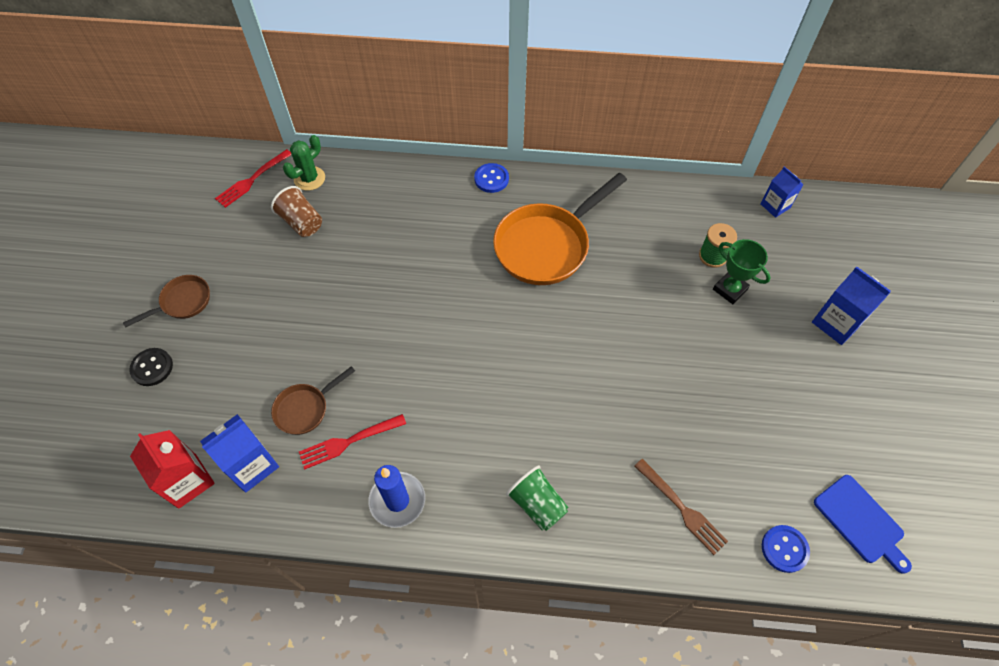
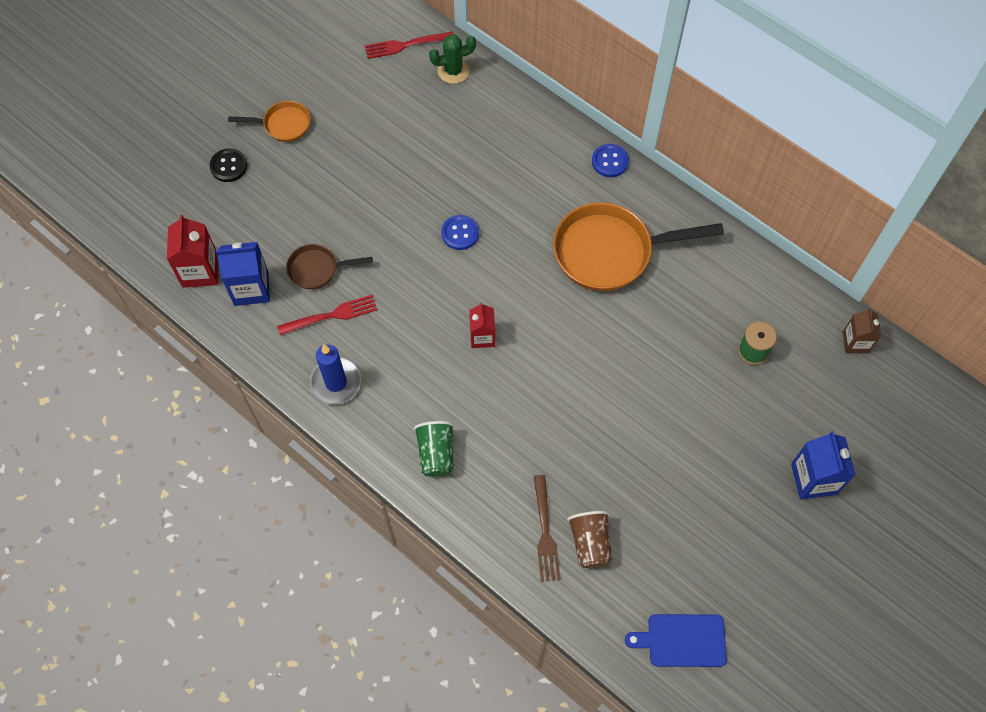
camera: 35 degrees right, 5 degrees up
(182, 302) = (283, 125): brown pan -> orange pan
(301, 222) = (419, 108): brown cup -> brown cup (590, 543)
(348, 442) = (331, 315): red fork -> red fork turned 150 degrees clockwise
(497, 375) = (482, 337): none -> red carton
(730, 289) = (742, 389): green trophy -> none
(775, 206) = (855, 342): blue carton -> brown carton
(784, 549) = (600, 616): blue button -> blue button (460, 233)
(861, 521) = (682, 640): blue cutting board -> blue cutting board turned 90 degrees clockwise

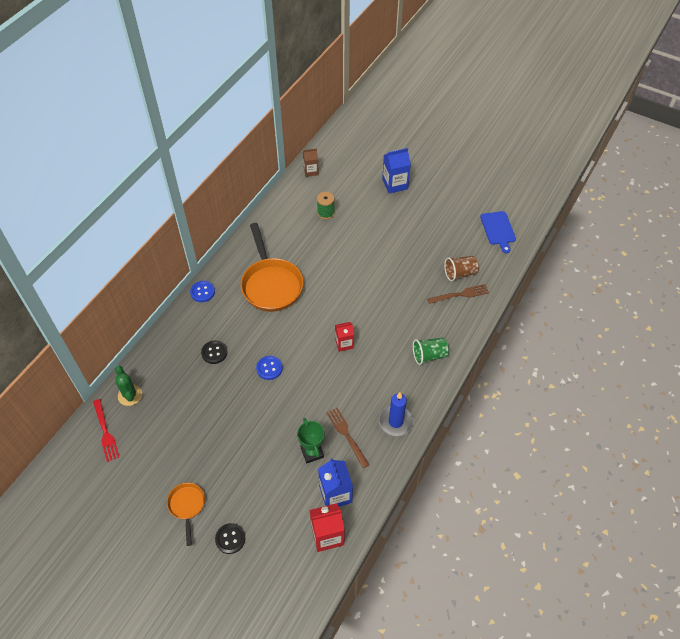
camera: 100 degrees left, 10 degrees down
(317, 269) = (312, 452): brown pan -> green trophy
(331, 315) = (346, 435): red fork -> brown fork
(500, 168) = (214, 352): none -> black button

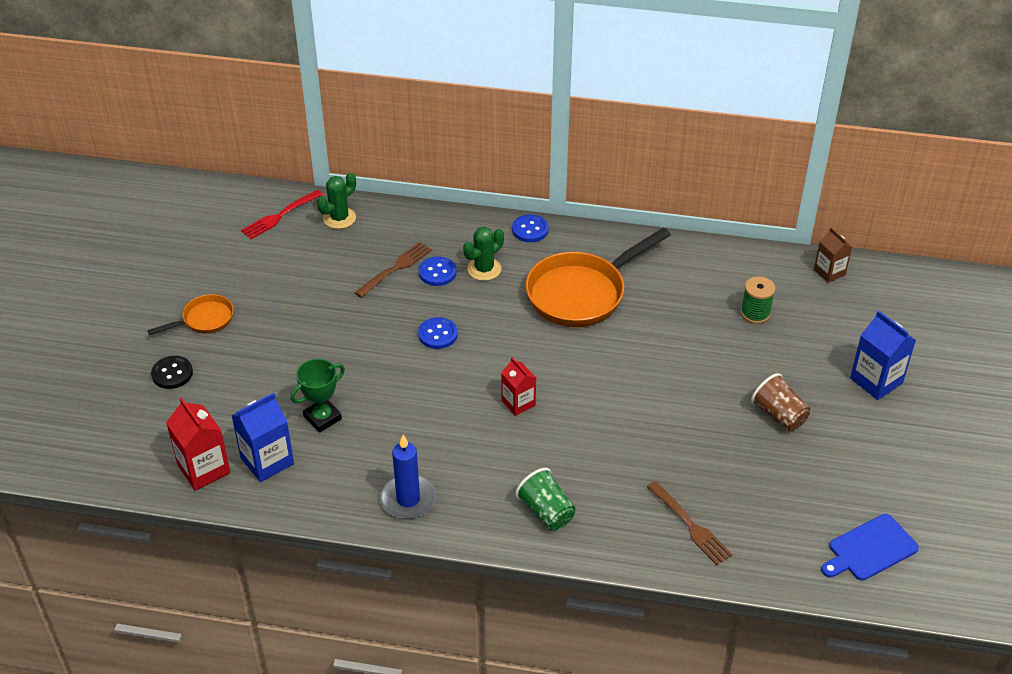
camera: 70 degrees right, 10 degrees down
(214, 352) = (437, 272): black button -> blue button
(224, 327) = (484, 269): none -> green cactus
(346, 435) = (364, 448): brown fork -> brown fork (395, 268)
(460, 273) = (735, 515): brown cup -> brown cup (779, 415)

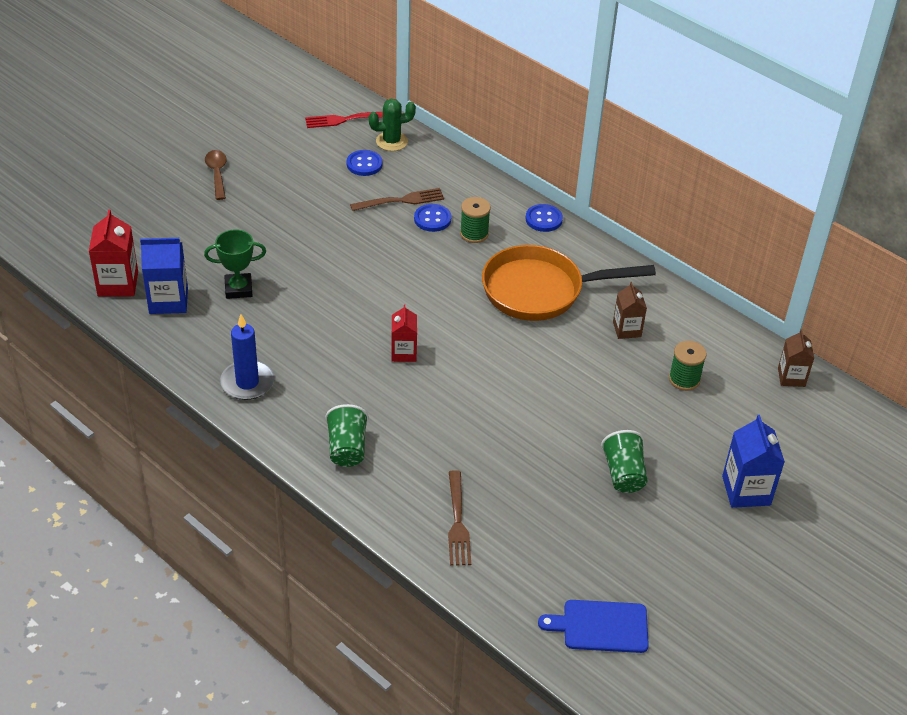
camera: 30 degrees right, 0 degrees up
(172, 373) = (158, 203): black button -> none
(204, 320) = (217, 173): orange pan -> brown spoon
(438, 334) = (387, 268): blue button -> blue button (364, 164)
(484, 269) = (474, 234): green cactus -> green spool
(677, 293) = (627, 329): none -> brown carton
(779, 415) = (623, 474): brown cup -> green cup

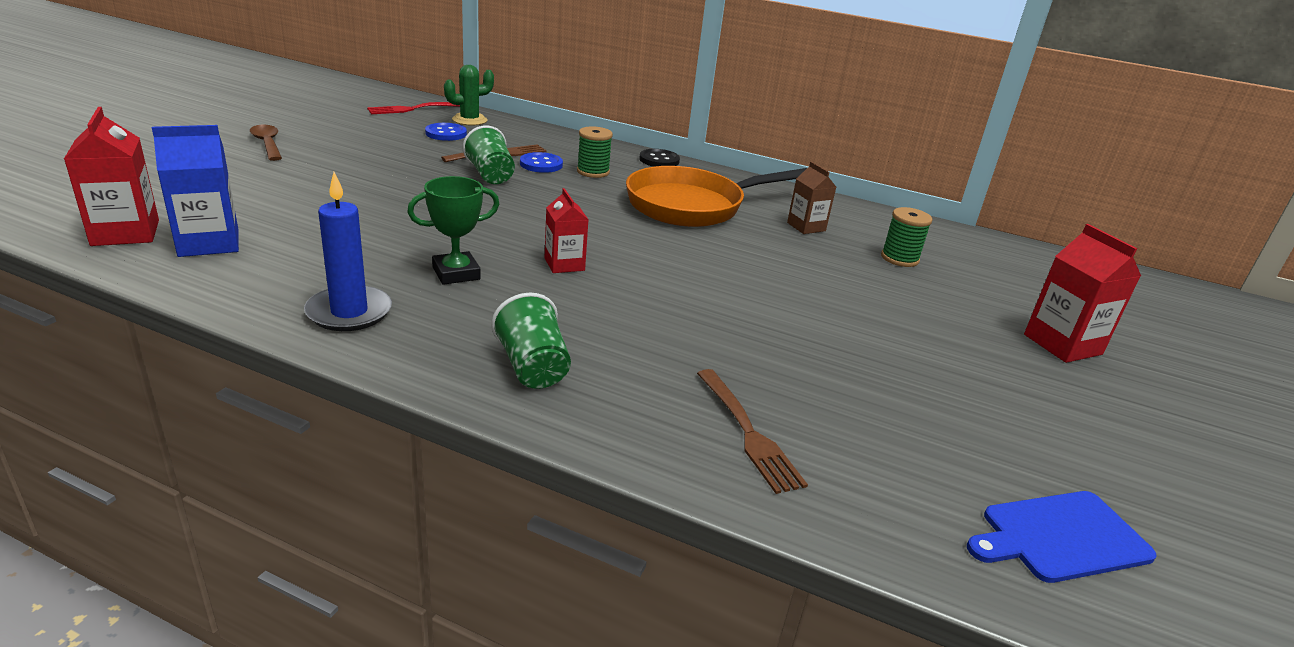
camera: 20 degrees left, 15 degrees down
(238, 289) = (315, 226): green trophy -> green trophy (456, 273)
(543, 219) = (659, 160): blue button -> black button
(623, 474) = (916, 347): green cup -> green cup (490, 175)
(746, 490) = (1062, 344): blue carton -> red carton
(791, 377) = (998, 248): brown carton -> none

